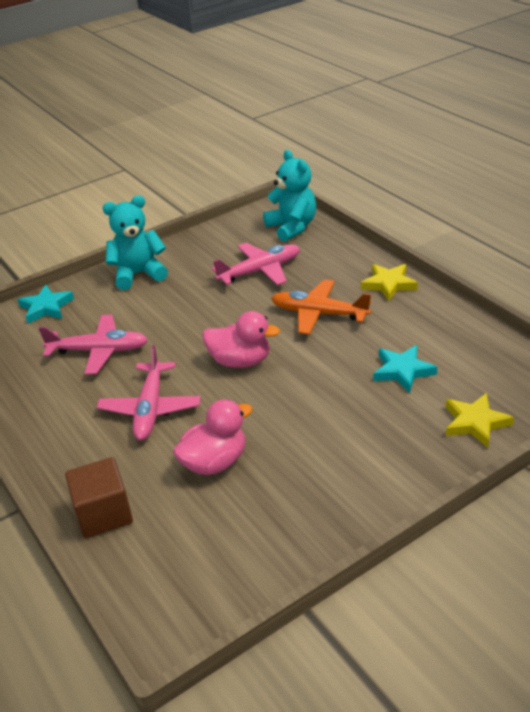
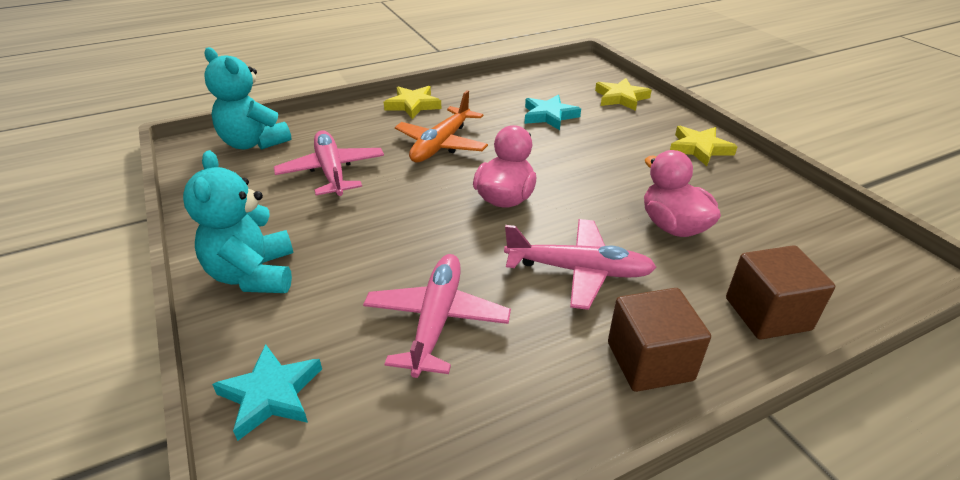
camera: 85 degrees left, 0 degrees up
(59, 447) = (649, 361): none -> brown cube
(292, 227) = (254, 143): turquoise teddy bear -> turquoise teddy bear turned 120 degrees counterclockwise
(368, 488) = (699, 148): none -> yellow star

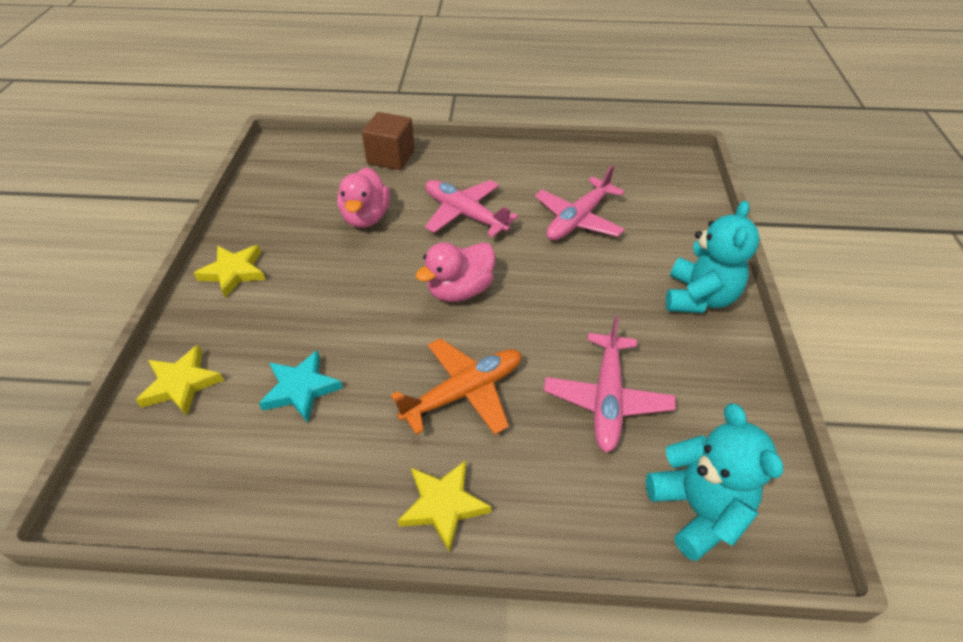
camera: 150 degrees left, 10 degrees up
(271, 394) = (689, 216): turquoise star -> none
(649, 361) = (478, 162): brown cube -> none

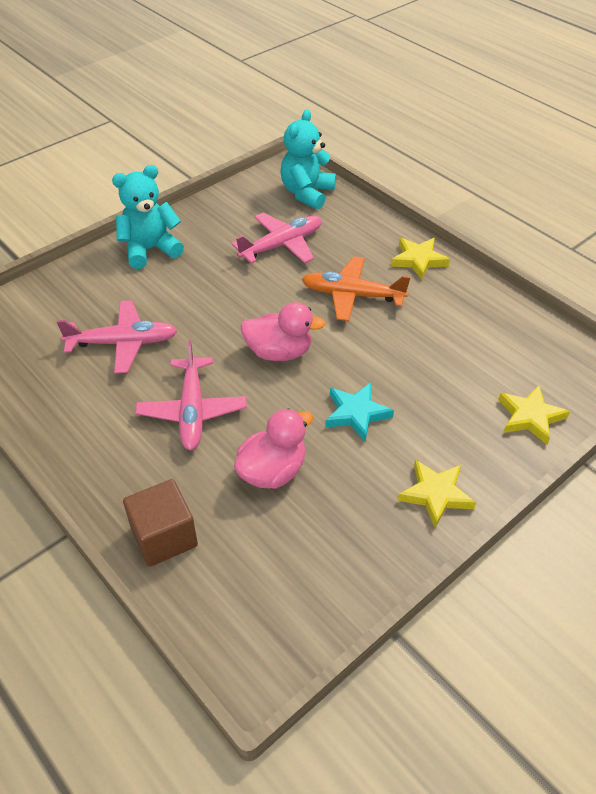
camera: 135 degrees left, 0 degrees up
(301, 389) = (449, 360): turquoise star -> turquoise star (356, 413)

